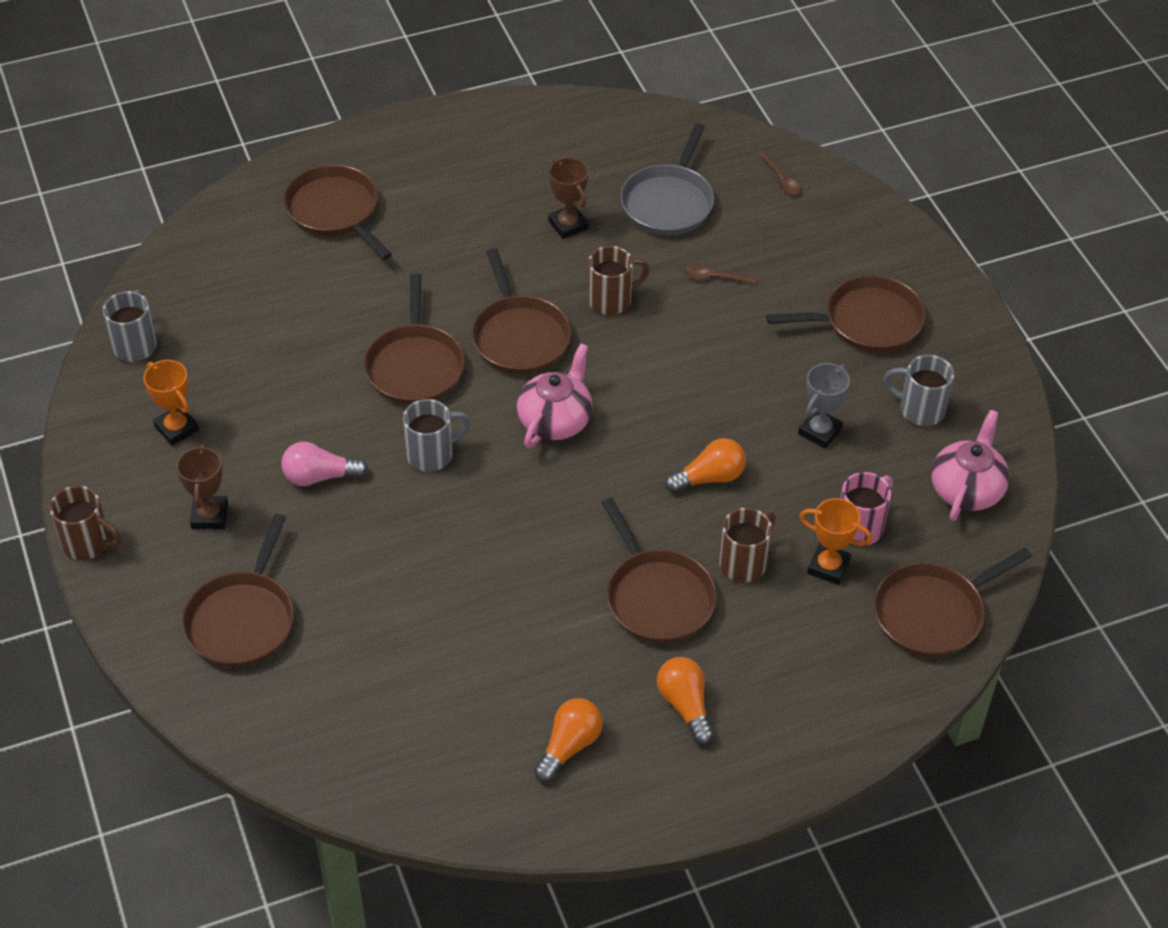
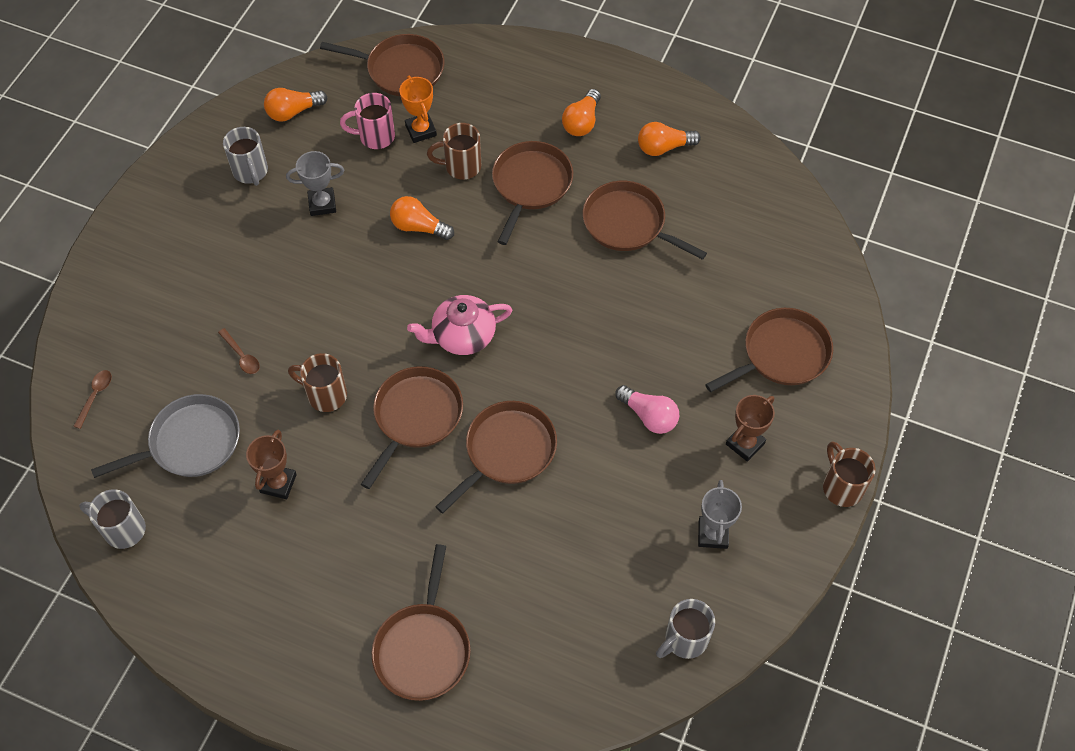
camera: 135 degrees left, 10 degrees up
(176, 428) = (713, 534): orange trophy -> grey trophy
(432, 454) = (563, 374): grey mug -> grey mug (123, 529)
(867, 321) = (198, 247): brown pan -> brown pan (627, 224)
(966, 489) = (293, 112): pink teapot -> orange light bulb

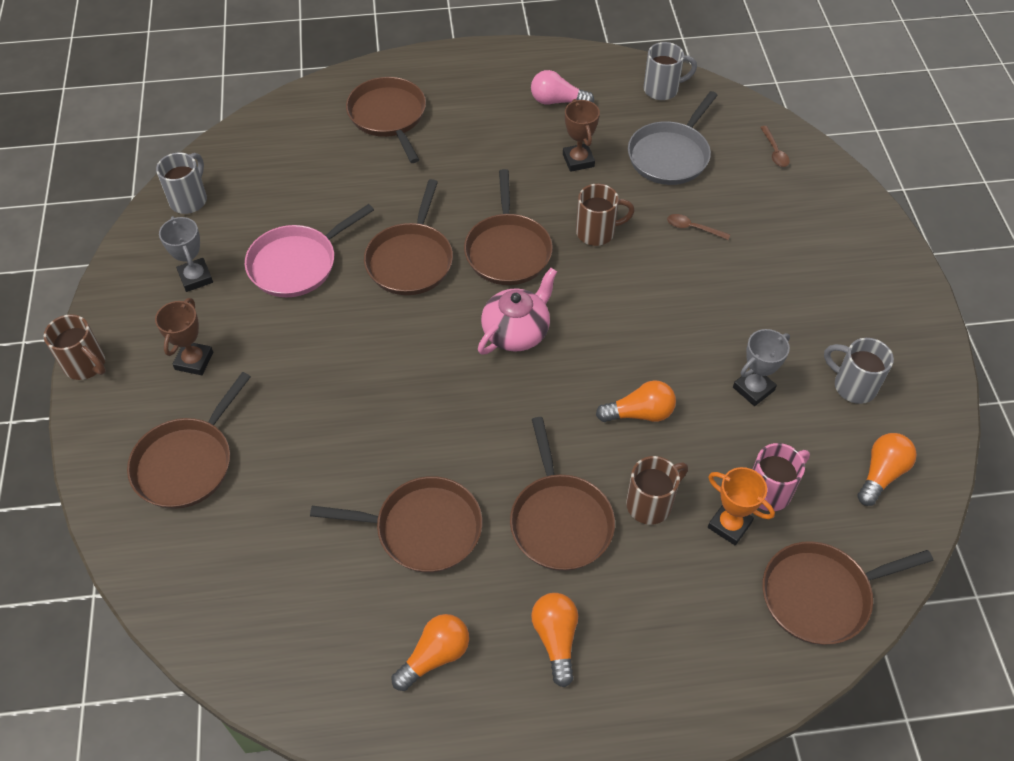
camera: 150 degrees right, 5 degrees down
(612, 501) = (297, 264): none -> pink pan
(649, 416) = (298, 343): pink light bulb -> pink light bulb (557, 101)

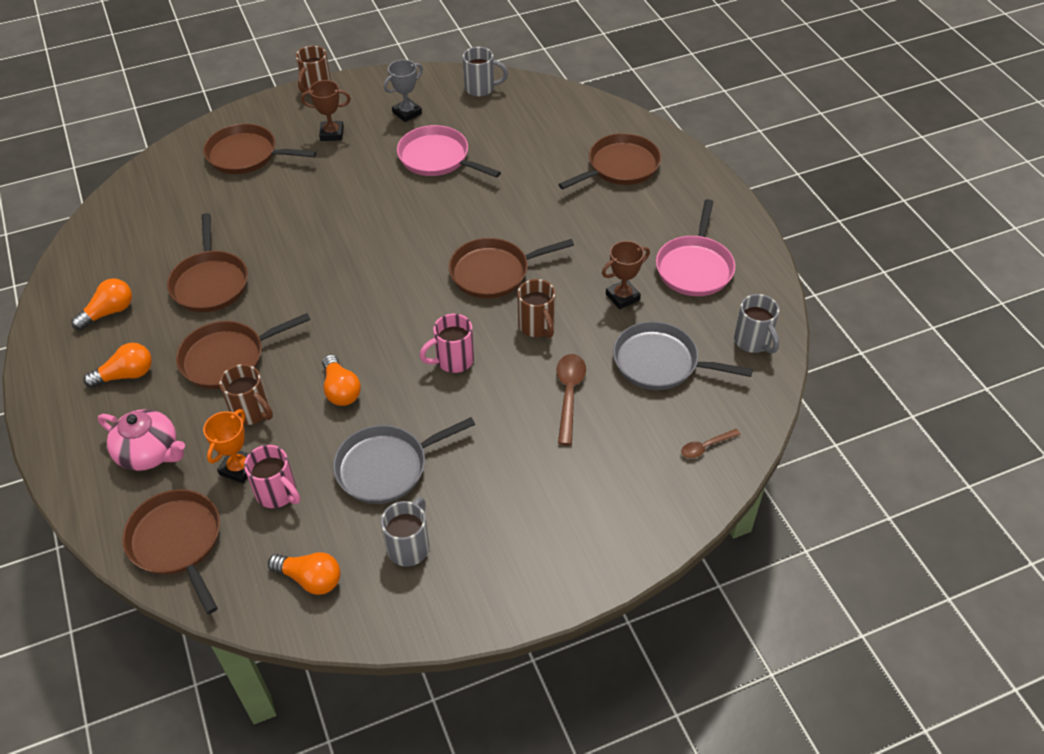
camera: 75 degrees right, 5 degrees down
(411, 260) = (462, 217): brown pan -> none
(435, 656) = (109, 312): orange light bulb -> orange light bulb turned 75 degrees counterclockwise
(516, 332) = (406, 296): pink teapot -> pink teapot (149, 453)
(557, 101) = (695, 267): pink light bulb -> pink pan
(624, 308) = (453, 360): none -> pink mug
(693, 228) = (569, 394): brown spoon -> brown spoon, size x1.69
(753, 389) = (386, 467): grey trophy -> grey pan

